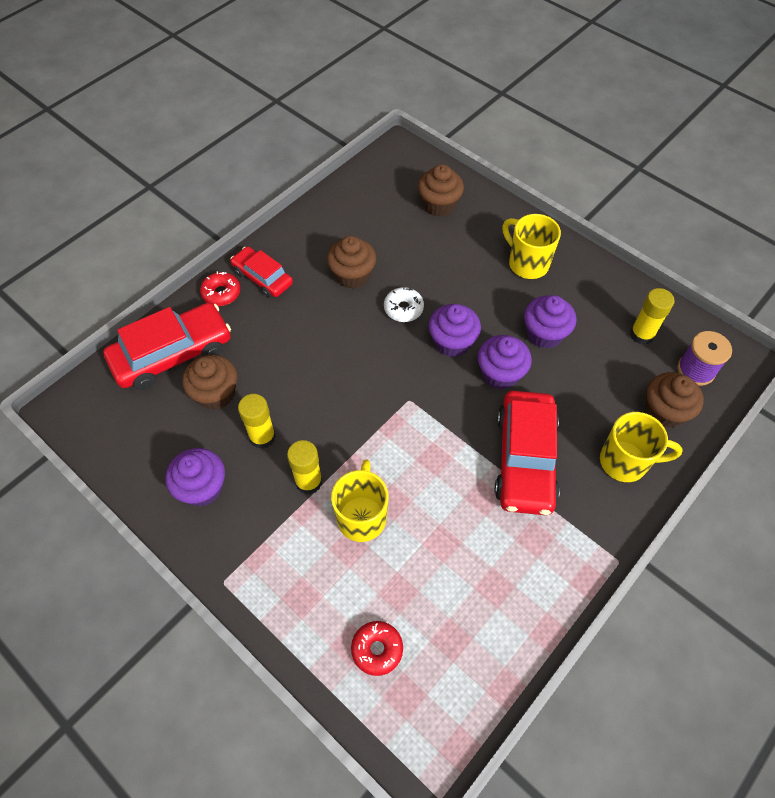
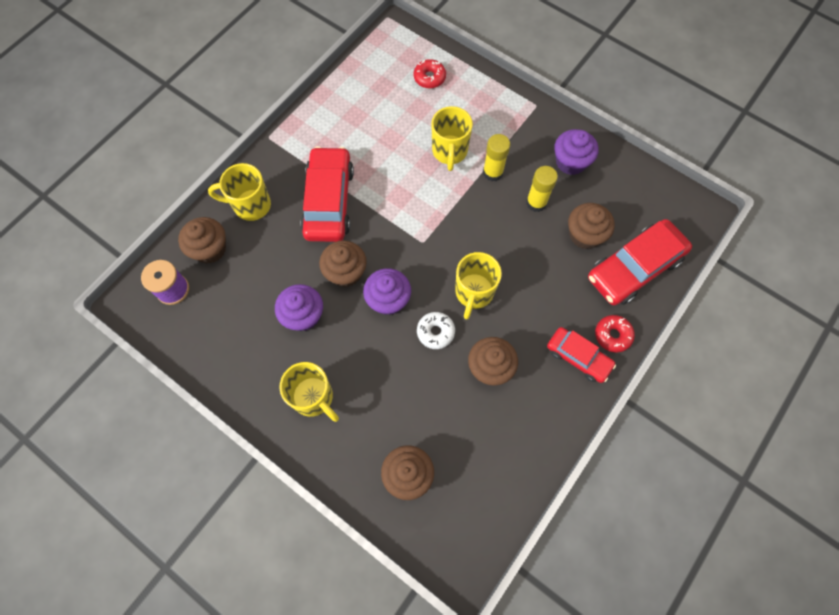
camera: 175 degrees right, 10 degrees up
(357, 342) = (474, 293): none -> yellow mug
(500, 373) = (345, 272): purple cupcake -> brown cupcake
(642, 334) = (213, 322): yellow glue stick -> none

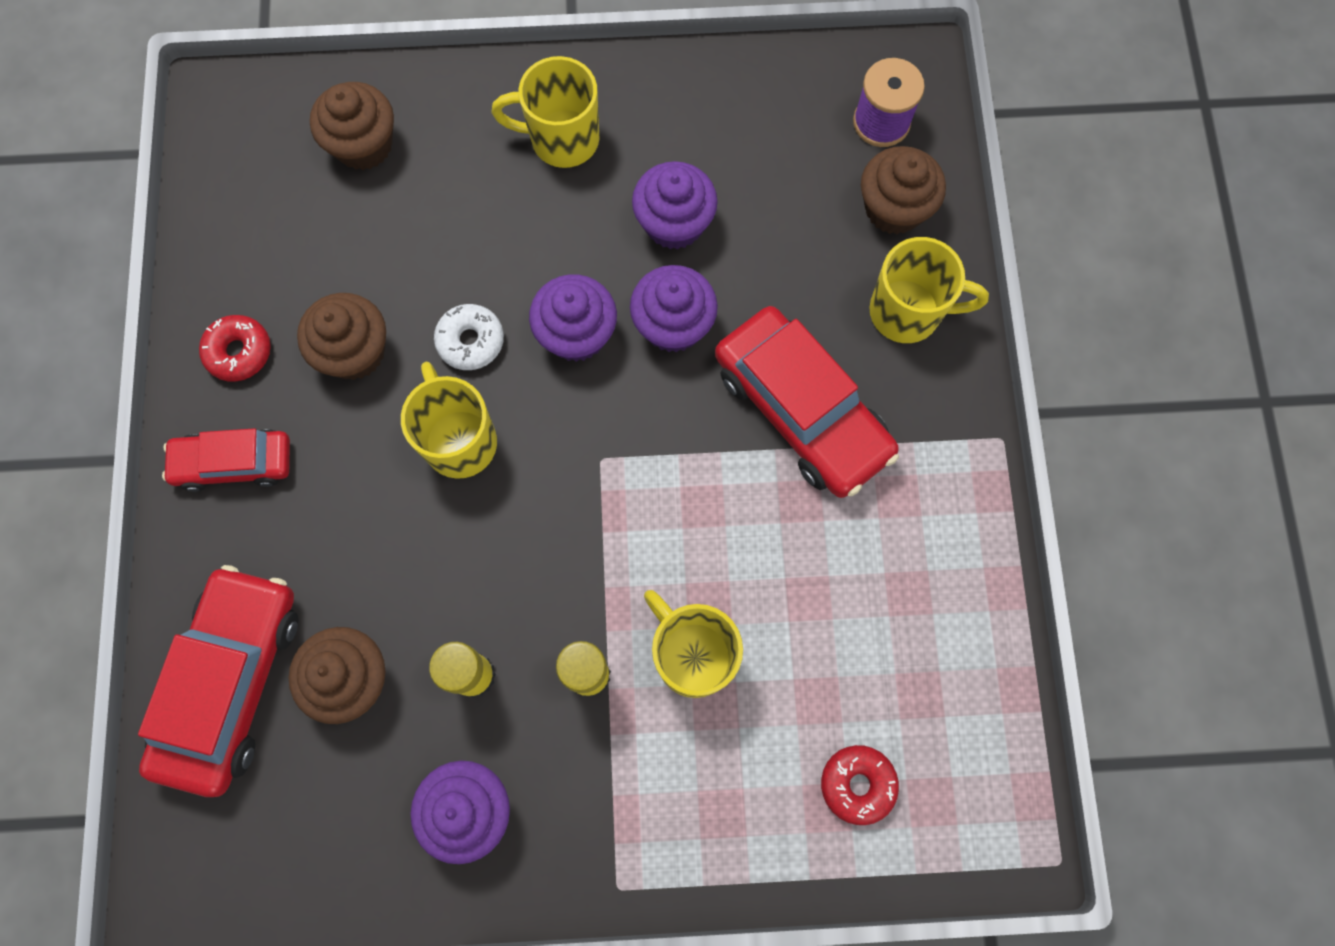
camera: 140 degrees right, 5 degrees up
(251, 205) = (907, 312): yellow mug -> yellow mug turned 45 degrees clockwise
(345, 272) = (673, 325): brown cupcake -> purple cupcake
(612, 335) = (201, 537): red donut -> red donut (239, 352)

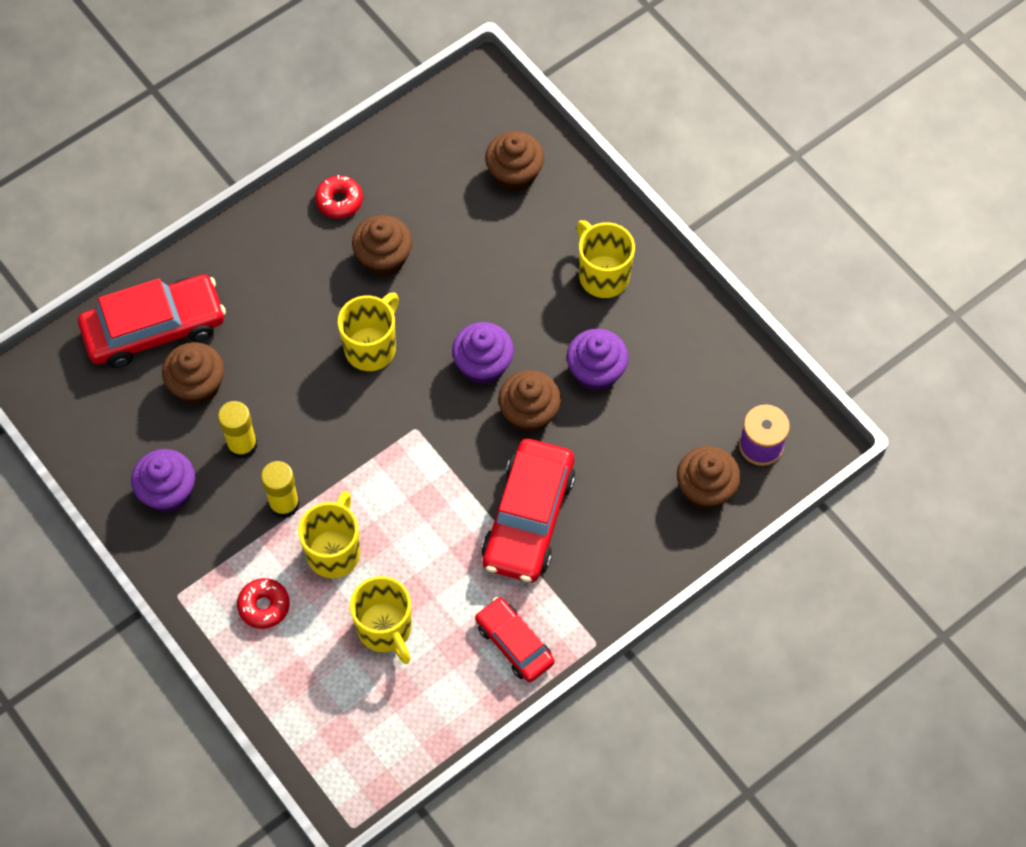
camera: 55 degrees right, 10 degrees down
(234, 463) = (274, 244): red car -> red car (514, 643)
(470, 341) = (435, 313): white donut -> none
(673, 325) = (529, 413): purple cupcake -> brown cupcake
(857, 784) = (321, 687): red donut -> red donut (264, 606)
(907, 312) = (640, 539): yellow mug -> yellow mug (385, 629)

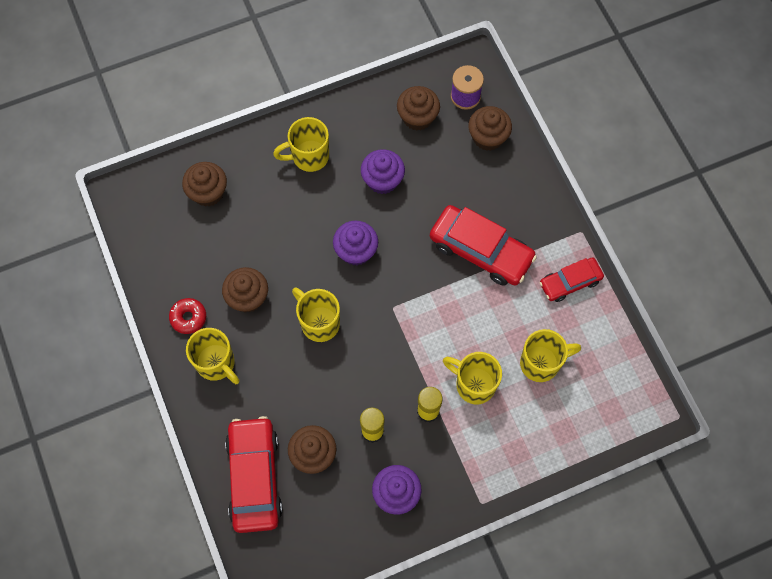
camera: 75 degrees left, 5 degrees up
(264, 606) = (504, 442): red donut -> none
(288, 248) = (216, 363): none -> yellow mug
(529, 413) = (402, 230): brown cupcake -> brown cupcake (417, 117)

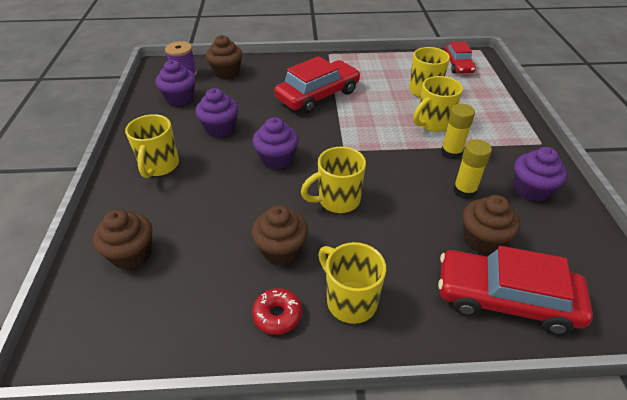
camera: 70 degrees left, 25 degrees down
(216, 363) = (350, 300): yellow mug -> yellow mug turned 105 degrees counterclockwise
(417, 117) = (180, 98): brown cupcake -> purple cupcake
(570, 282) = (365, 65): red car -> red car (457, 65)

